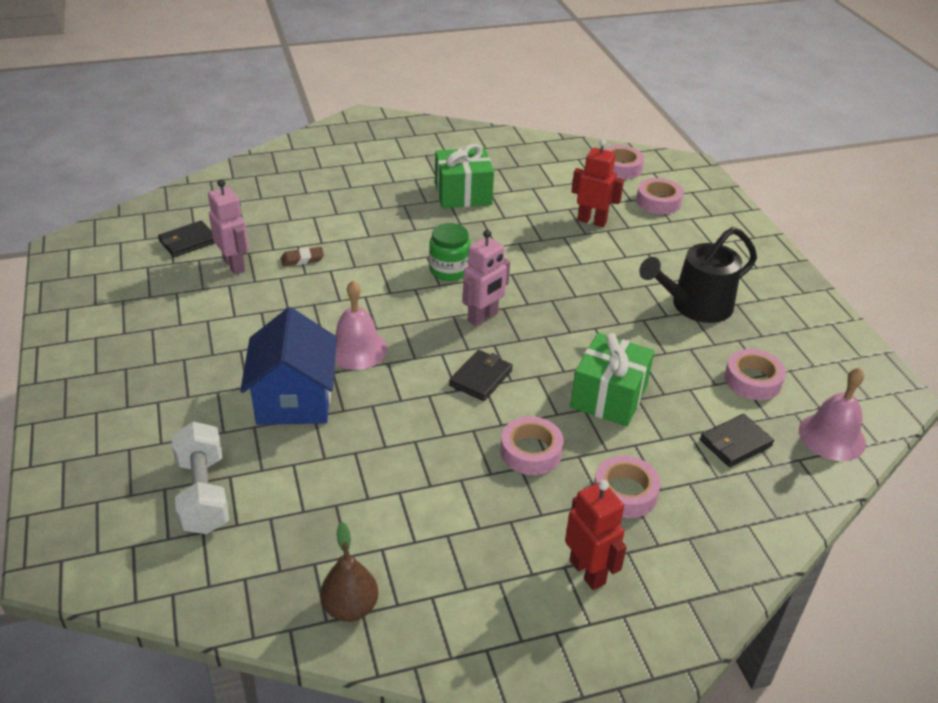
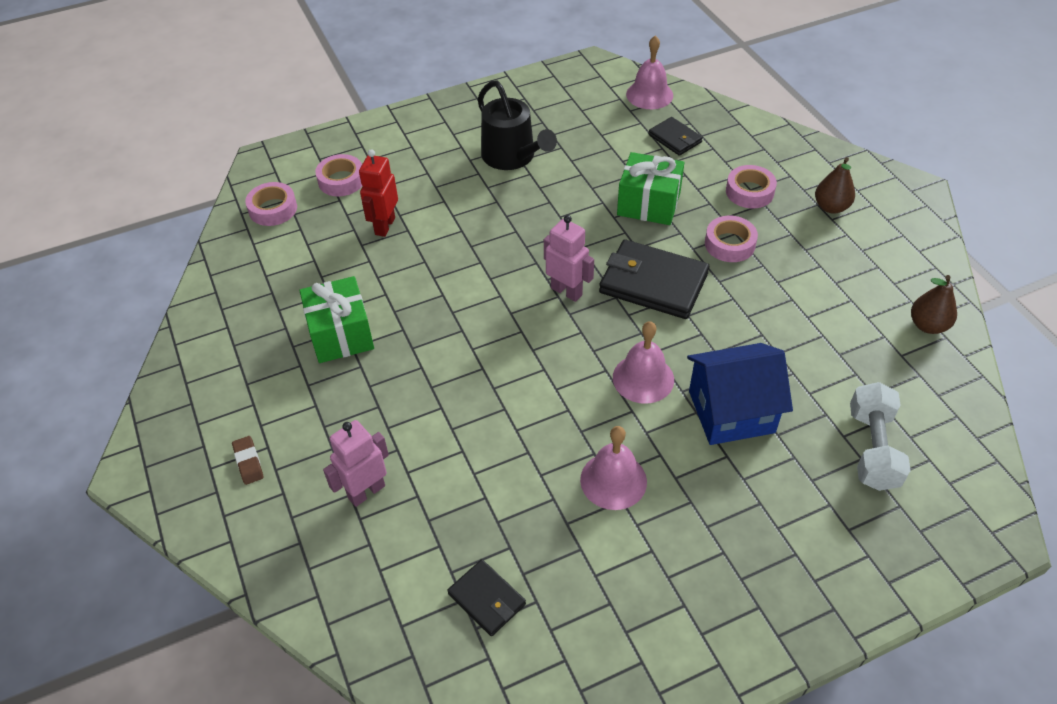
camera: 95 degrees left, 10 degrees up
(203, 493) = (872, 449): white dumbbell -> white dumbbell turned 60 degrees counterclockwise
(234, 265) = (528, 528): pink robot -> pink robot (366, 491)
(255, 314) = (613, 480): none -> pink bell
(302, 259) = (501, 461): brown eraser -> brown eraser (248, 462)
(449, 270) = (494, 326): green jar -> none
(481, 378) = (653, 283): black wallet -> black wallet, size x1.82
(587, 572) = (831, 207): red robot -> brown pear
(752, 380) = (601, 128): pink tape -> none

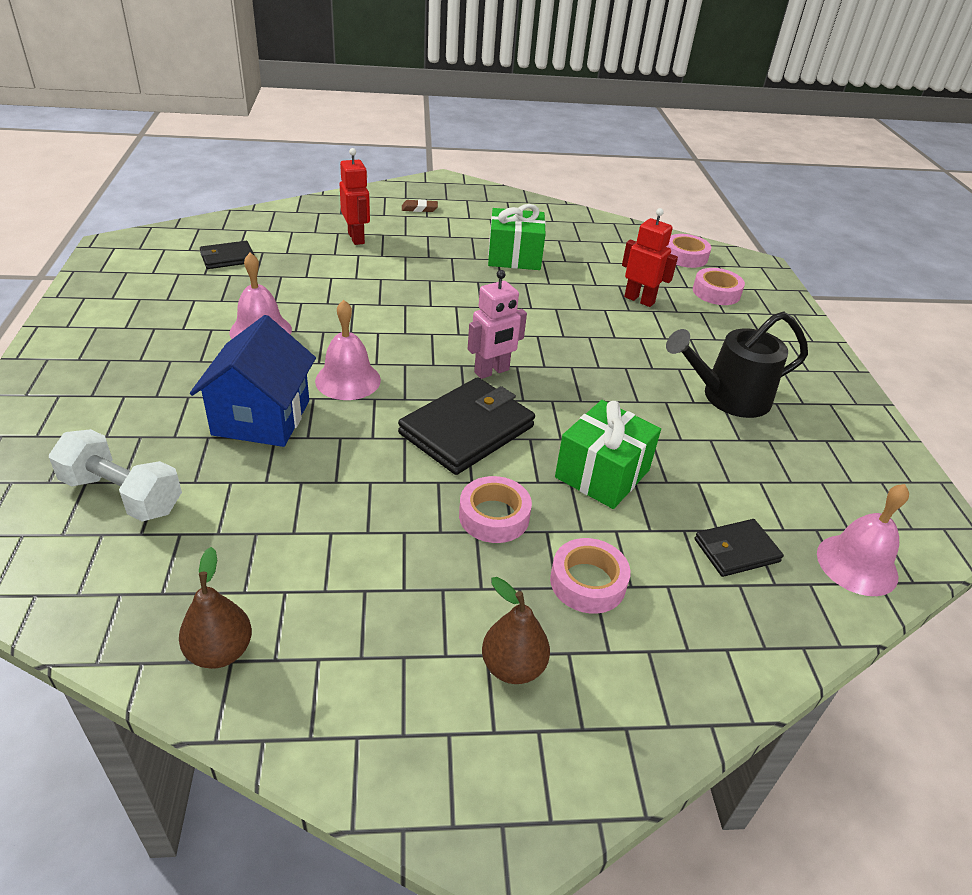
camera: 105 degrees right, 10 degrees down
(366, 491) = (356, 238): pink robot -> red robot

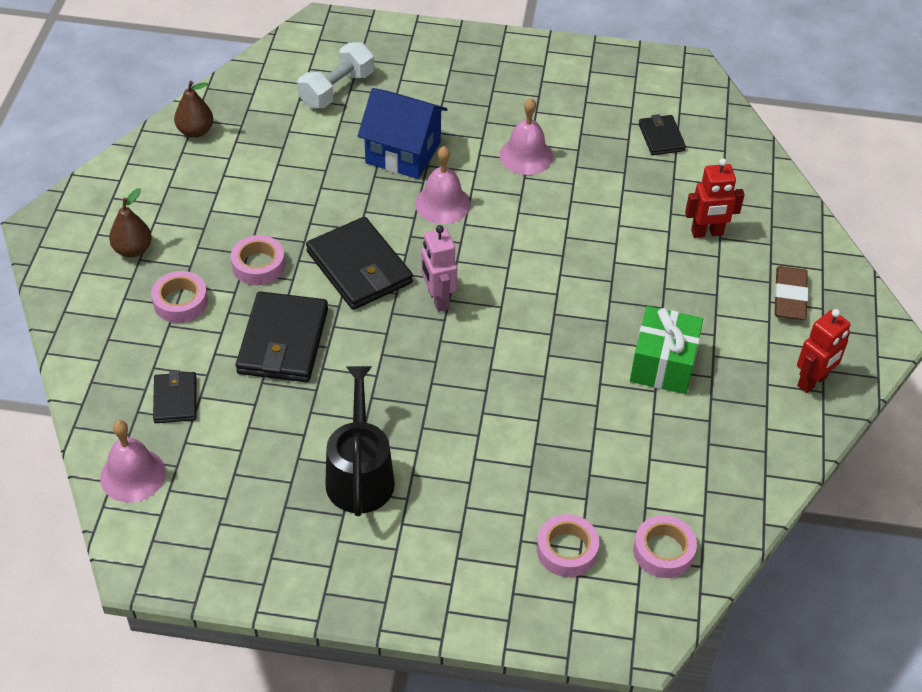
camera: 105 degrees right, 10 degrees up
(419, 208) = (789, 297): brown eraser -> brown eraser, size x1.68
(602, 474) = (283, 341): green gift -> black wallet
(639, 300) = (555, 460): red robot -> red robot (812, 381)

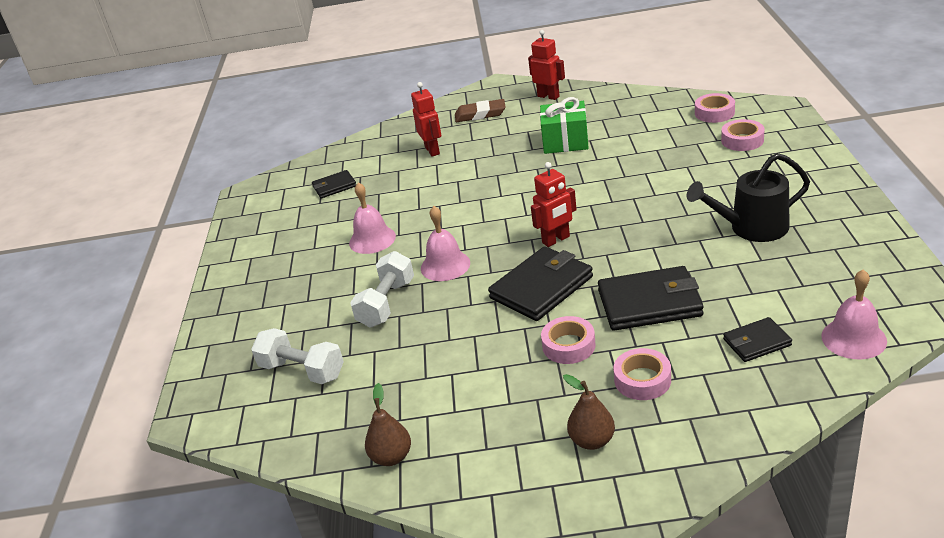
camera: 95 degrees left, 15 degrees down
(403, 153) = (386, 303): blue house -> white dumbbell
(438, 299) = (556, 240): pink robot -> red robot

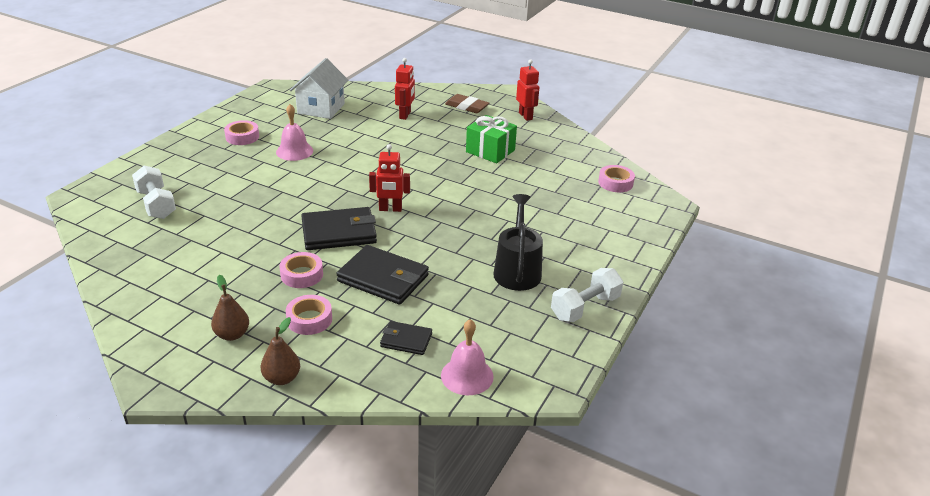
camera: 25 degrees right, 0 degrees up
(334, 186) = (321, 108): black wallet -> white house
(386, 303) = (248, 192): white dumbbell -> white dumbbell (585, 307)
(391, 457) = (129, 277): brown pear -> brown pear (282, 378)
(445, 265) = (309, 188): pink bell -> none
(742, 140) = (604, 211): pink tape -> pink tape (242, 137)
(752, 228) = (517, 270): black watering can -> black watering can turned 75 degrees clockwise

